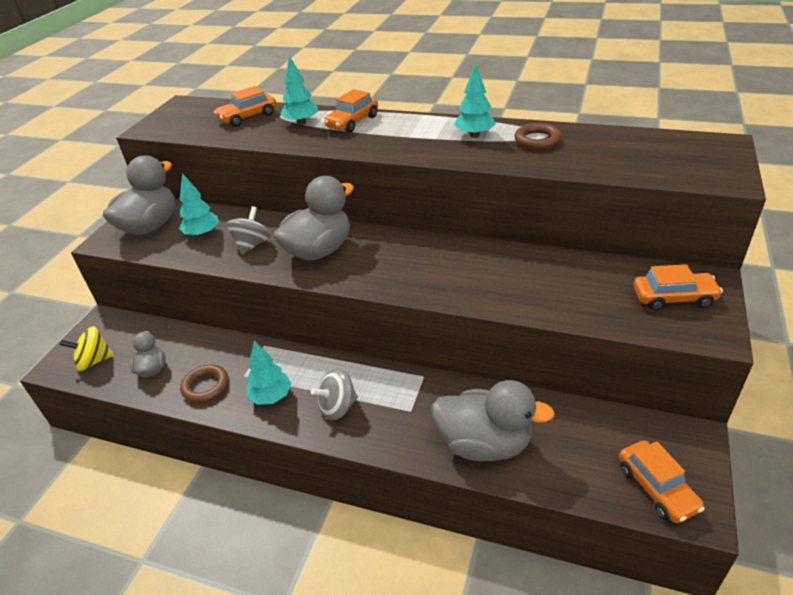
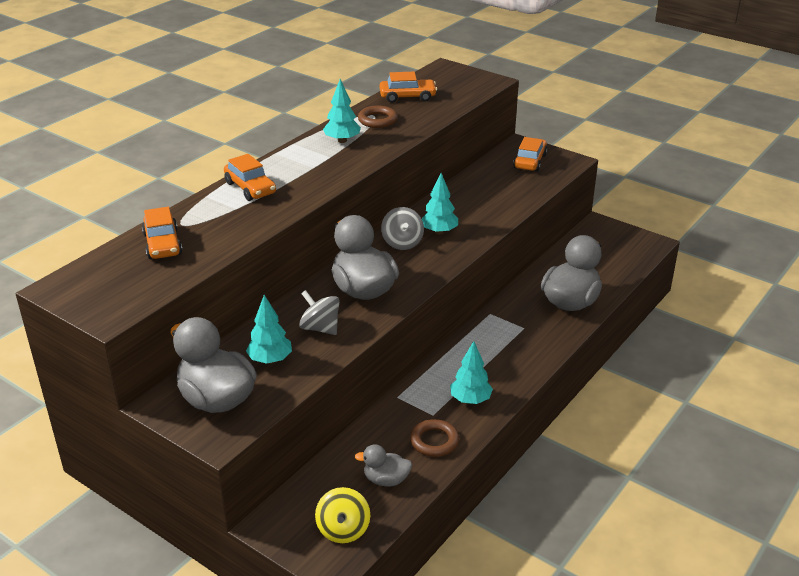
camera: 75 degrees left, 5 degrees down
(301, 123) = (218, 214): turquoise tree -> turquoise tree (439, 231)
(338, 407) = (502, 363): grey spinning top -> grey spinning top (402, 243)
(657, 488) = (630, 249): orange car -> orange car (407, 97)

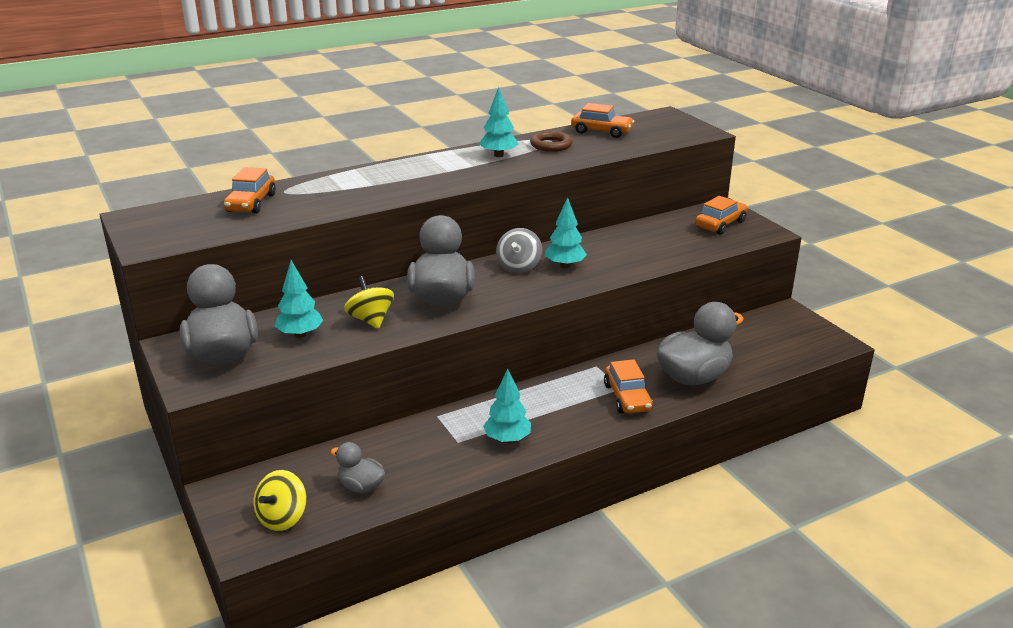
camera: 25 degrees right, 5 degrees down
(250, 188) = (373, 176): orange car -> orange car (627, 397)
(320, 328) = (370, 320): grey spinning top -> yellow spinning top
(434, 441) = (438, 466): brown ring -> none

